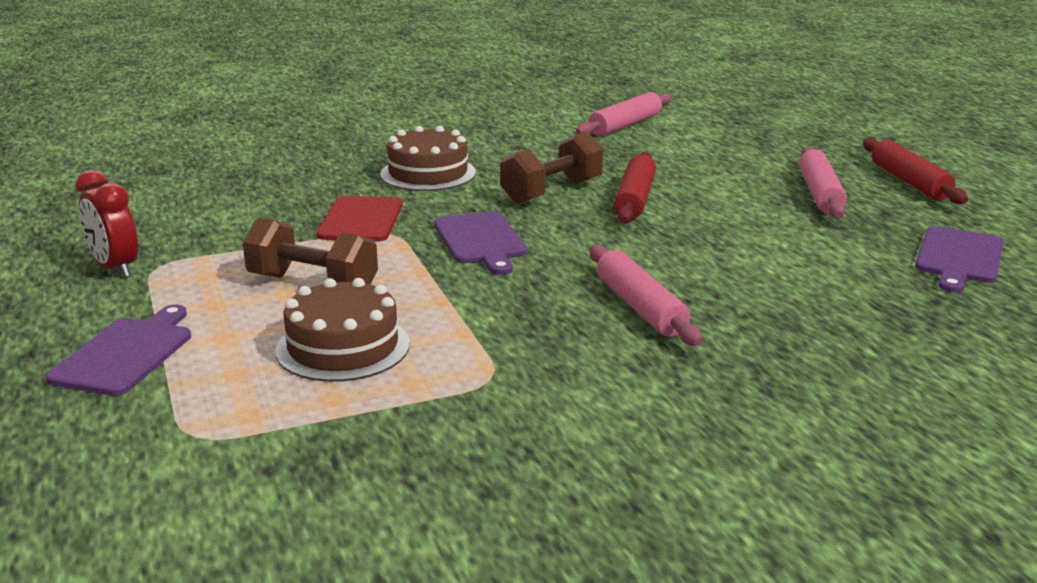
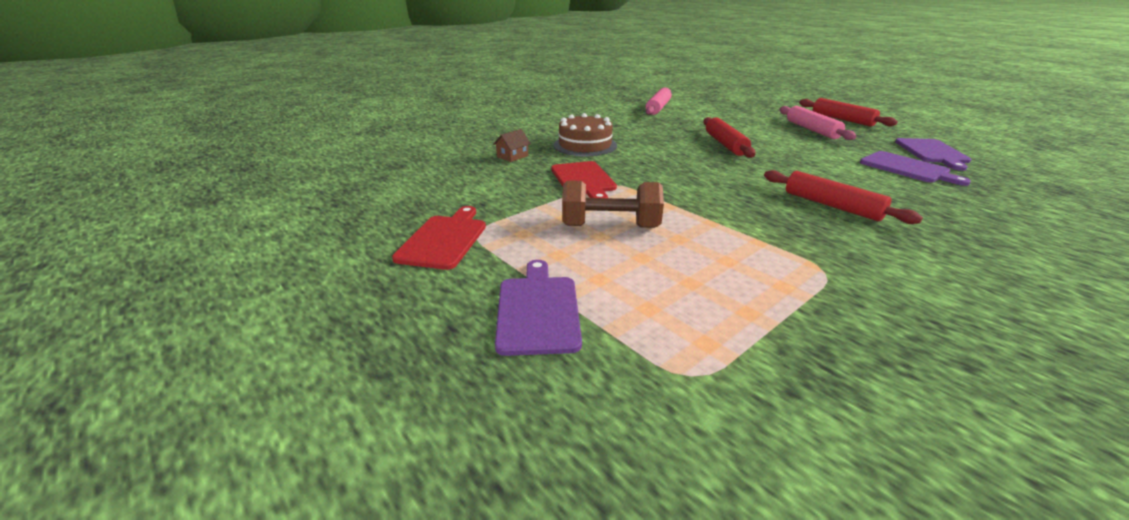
camera: 20 degrees left, 5 degrees up
(115, 268) = (444, 239): red clock -> red cutting board
(311, 177) = (512, 156): none -> brown house
(343, 347) = (696, 269): brown cake -> none
(481, 241) = (676, 180): purple cutting board -> purple cutting board (907, 168)
(552, 192) = (674, 146): brown dumbbell -> none
(640, 307) = (832, 206): pink rolling pin -> red rolling pin

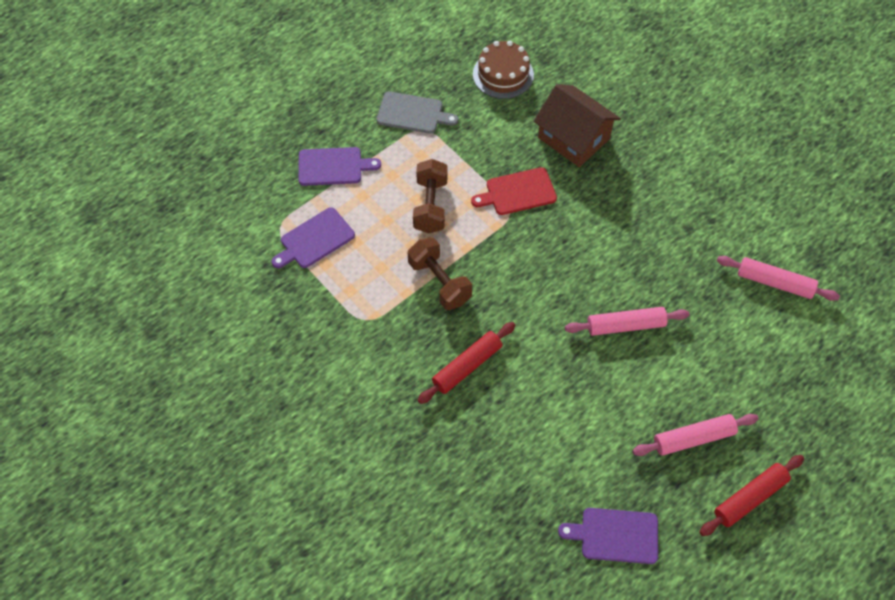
camera: 90 degrees right, 30 degrees up
(444, 239) = (412, 113): red cutting board -> grey cutting board
(512, 156) = (573, 138): brown house -> brown house, size x2.42
(585, 145) = (611, 196): brown cake -> brown cake (503, 74)
(725, 144) = (625, 326): red rolling pin -> pink rolling pin
(727, 220) = (439, 282): none -> brown dumbbell
(907, 168) = (561, 478): purple cutting board -> purple cutting board (315, 240)

